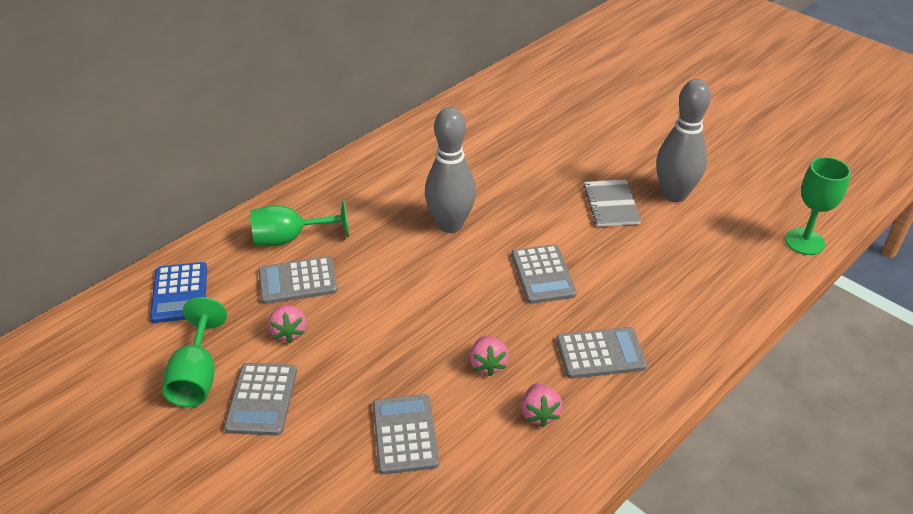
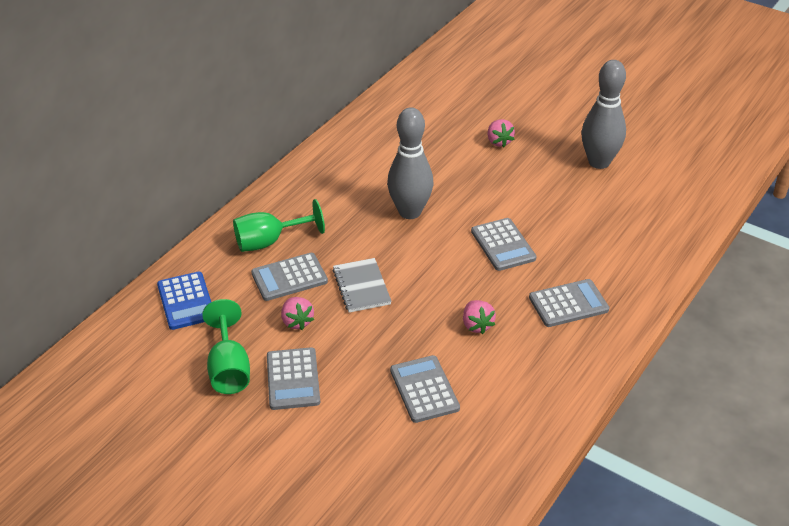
camera: 10 degrees left, 0 degrees up
(539, 414) = (530, 358): pink strawberry -> pink strawberry (499, 142)
(611, 205) = (546, 177): grey notebook -> grey notebook (361, 287)
(804, 242) = (717, 190): green goblet -> none

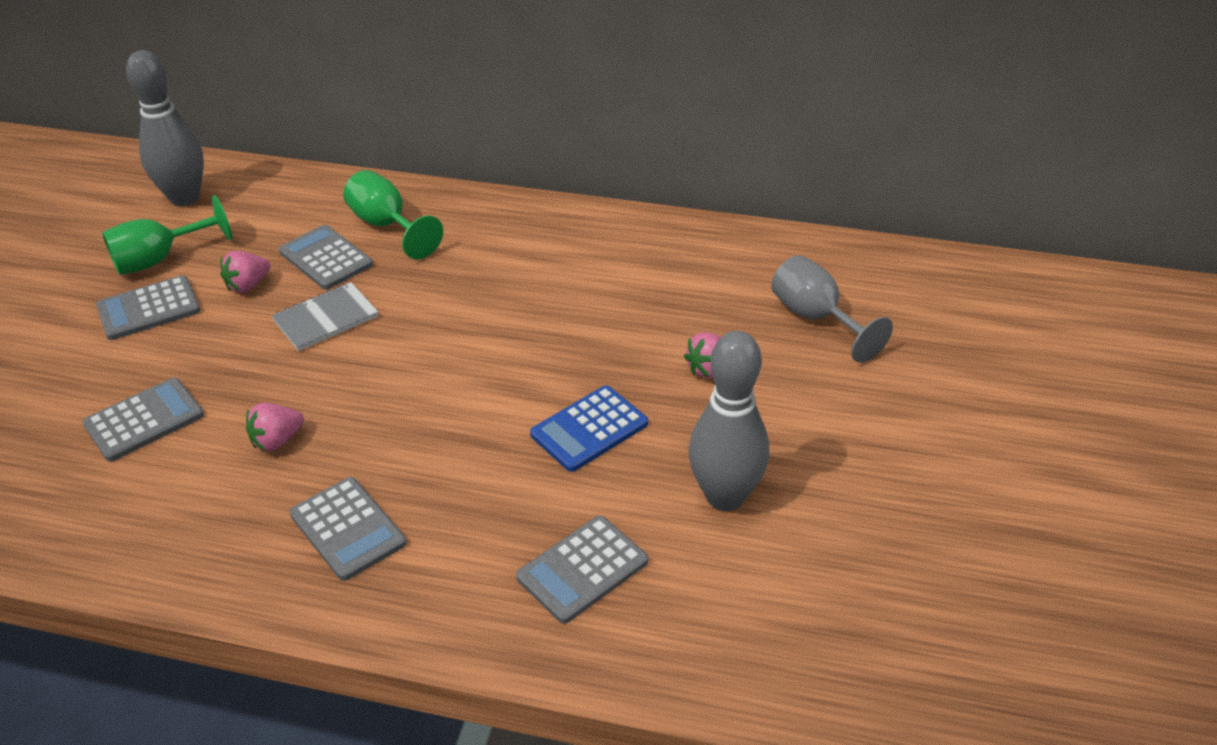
camera: 70 degrees right, 0 degrees up
(186, 301) = (263, 199): blue calculator -> blue calculator (589, 429)
(410, 212) = (495, 322): grey bowling pin -> grey bowling pin (185, 198)
(475, 95) = (816, 318): none -> grey goblet
(503, 245) = (459, 428): grey calculator -> grey calculator (582, 569)

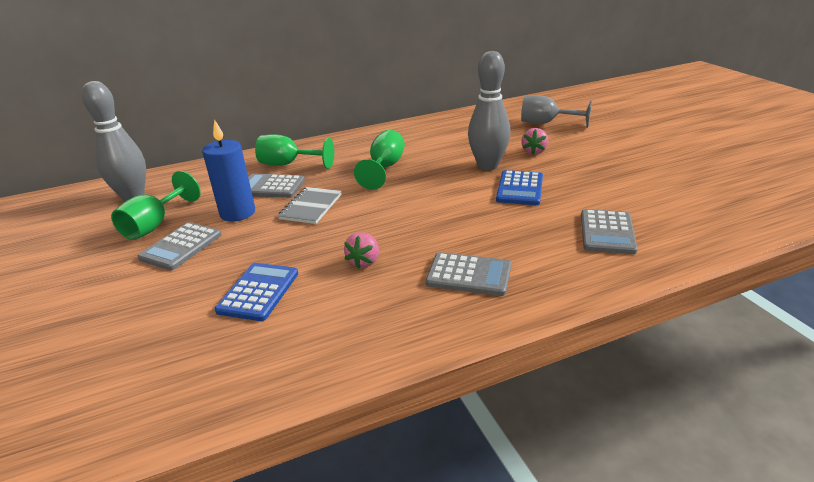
camera: 35 degrees left, 10 degrees down
(144, 420) = (258, 292): grey calculator -> blue calculator
(248, 285) = (237, 213): pink strawberry -> blue candle
(483, 294) = (384, 168): none -> green goblet
(725, 496) = (615, 183): grey bowling pin -> grey bowling pin (488, 166)

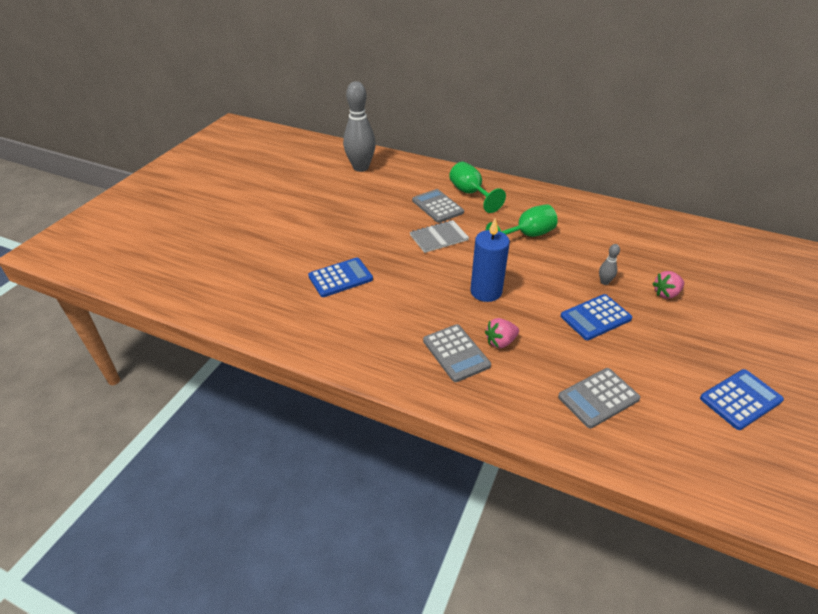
camera: 45 degrees right, 10 degrees up
(155, 225) = (348, 196): green goblet -> none
(181, 246) = (342, 221): grey calculator -> none
(237, 213) = (395, 215): blue candle -> blue candle (486, 292)
(364, 261) = (414, 299): pink strawberry -> pink strawberry (500, 342)
(488, 166) = (604, 282): grey bowling pin -> grey bowling pin, size x0.42
(546, 123) = (729, 273): grey goblet -> none
(668, 180) = (740, 399): none -> blue calculator

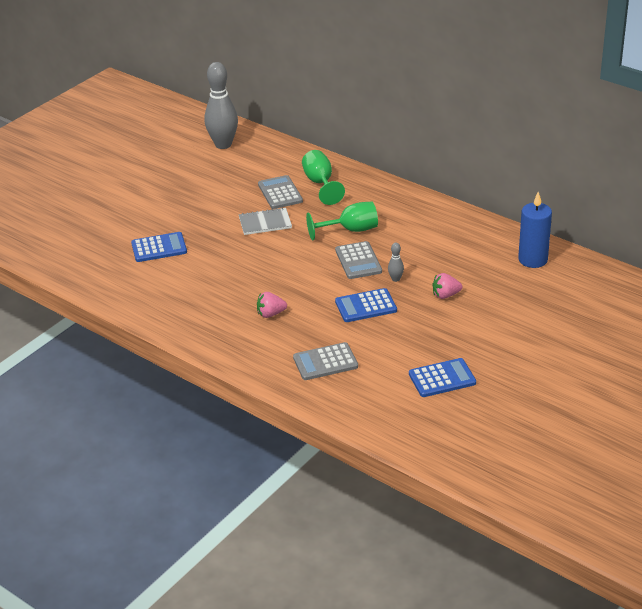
camera: 15 degrees right, 5 degrees down
(456, 353) = (229, 317): grey calculator -> grey calculator (358, 261)
(486, 292) = (281, 274): blue candle -> blue candle (532, 260)

